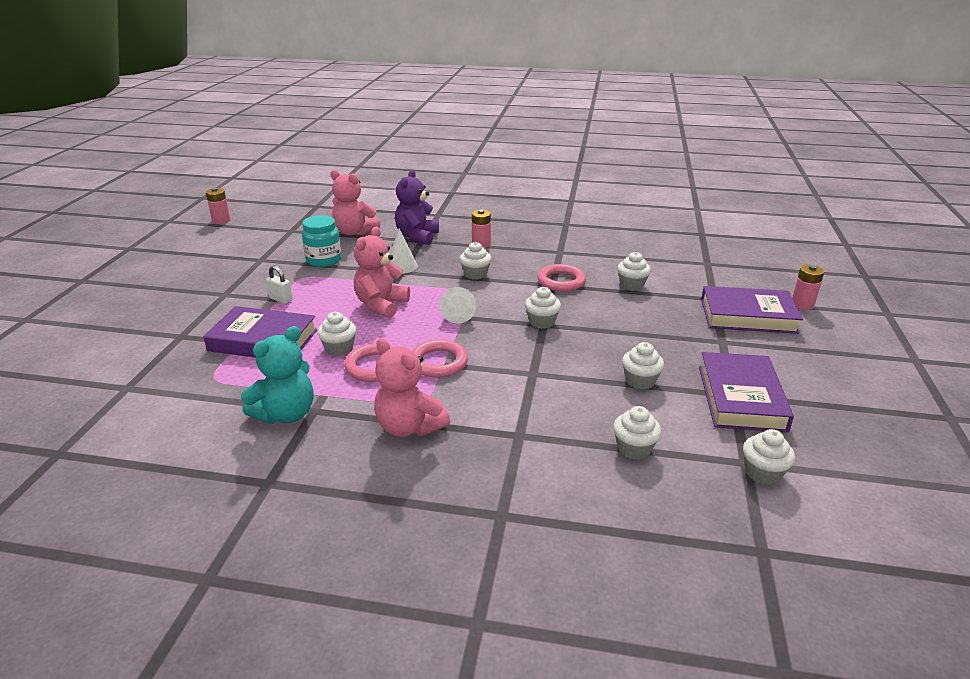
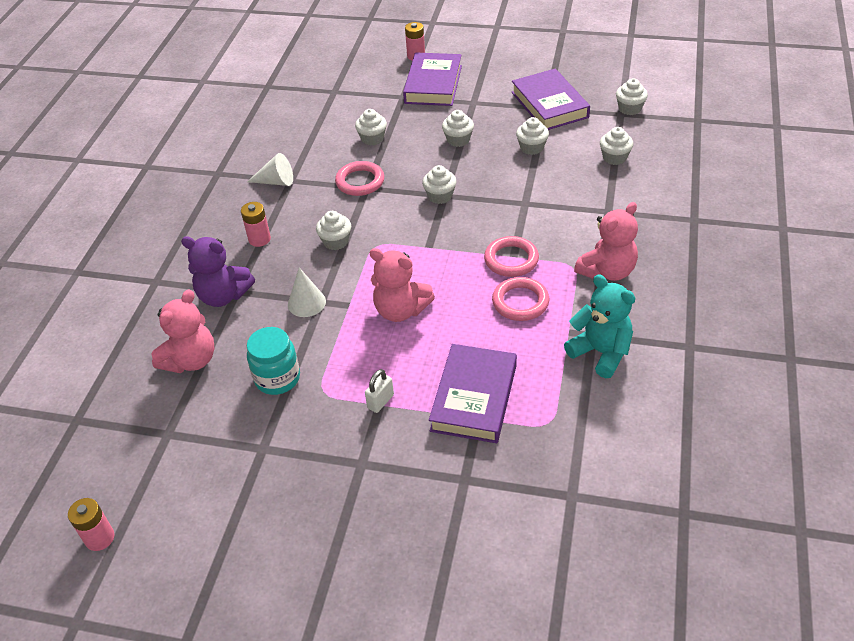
camera: 85 degrees left, 15 degrees up
(339, 348) = (489, 332): white cupcake -> white cupcake (458, 140)
(458, 314) = (422, 251): white cone -> white cone (276, 181)
(741, 398) = (549, 105): purple book -> purple book turned 60 degrees clockwise

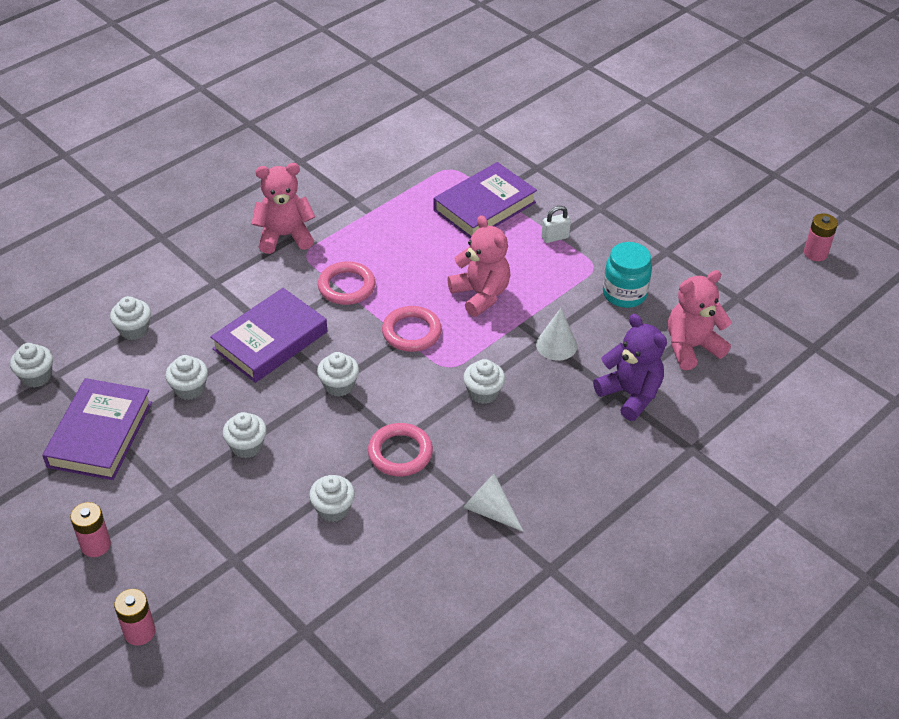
camera: 150 degrees left, 0 degrees up
(259, 239) = (557, 440): pink battery -> pink battery (96, 545)
(433, 84) = (178, 557): purple book -> purple book (270, 340)
(520, 302) = (379, 250): pink ring -> pink ring (411, 332)
(601, 352) = (364, 188): turquoise teddy bear -> none

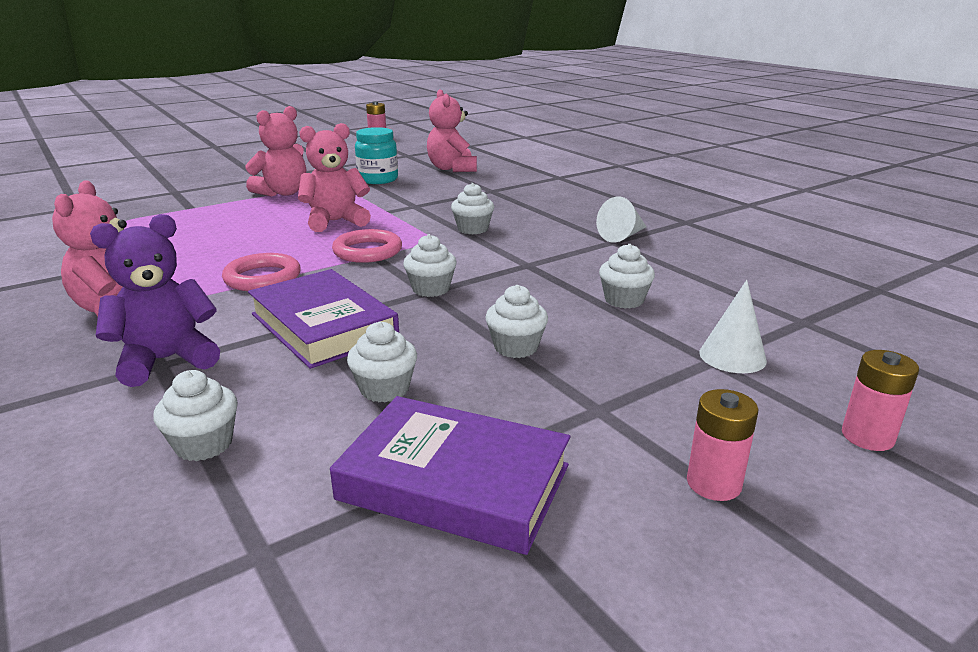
camera: 80 degrees left, 20 degrees down
(36, 376) = (245, 584): white cupcake -> none
(400, 453) = (545, 265): pink ring -> none
(484, 206) = (204, 212): purple book -> none
(555, 237) = (283, 193): white padlock -> pink teddy bear
(556, 345) = (425, 202): white cone -> white cone (732, 356)
(630, 394) = (495, 187): purple teddy bear -> purple teddy bear (166, 360)

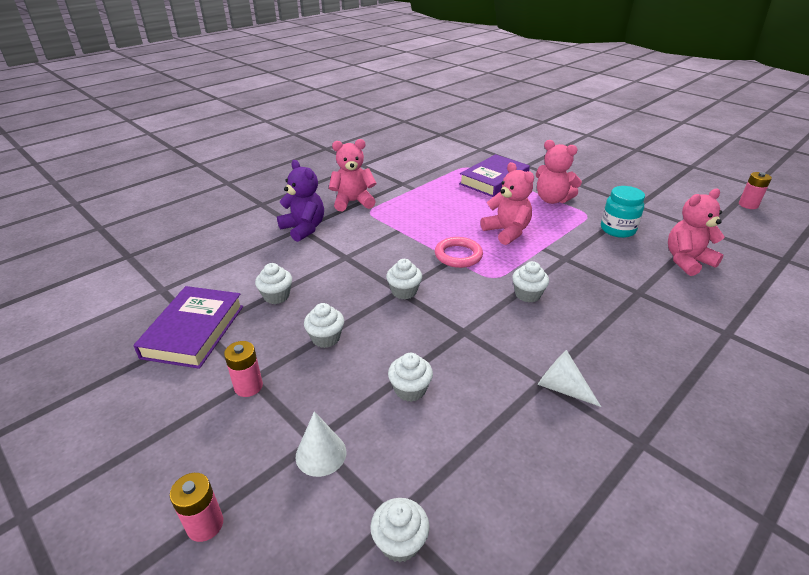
camera: 80 degrees right, 10 degrees up
(204, 444) = (234, 258): white cupcake -> white cupcake (400, 542)
(262, 278) = (402, 229): pink ring -> none
(323, 326) = (344, 262): purple book -> purple book (494, 180)
(713, 483) = (172, 429): pink battery -> pink battery (248, 386)

